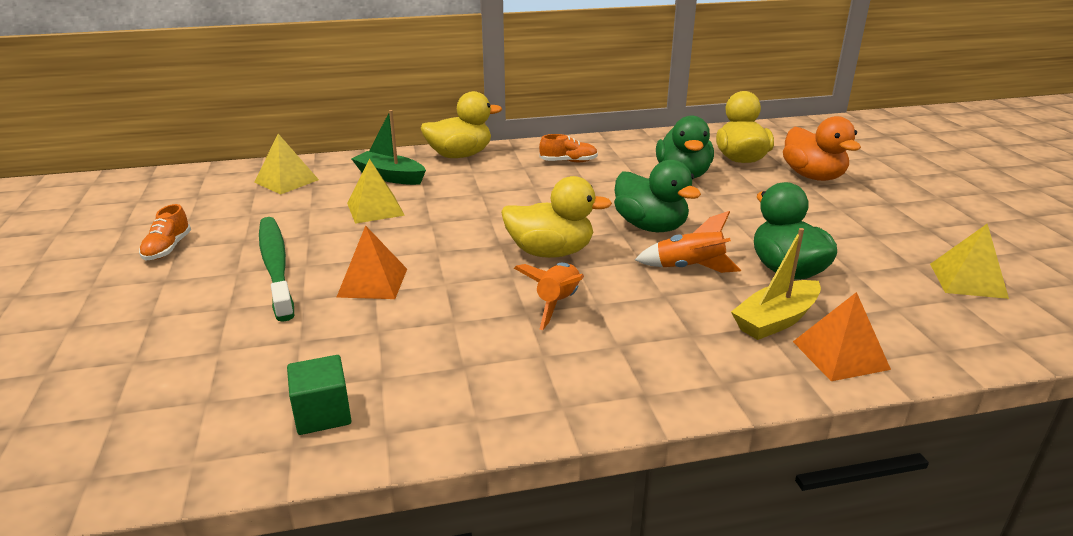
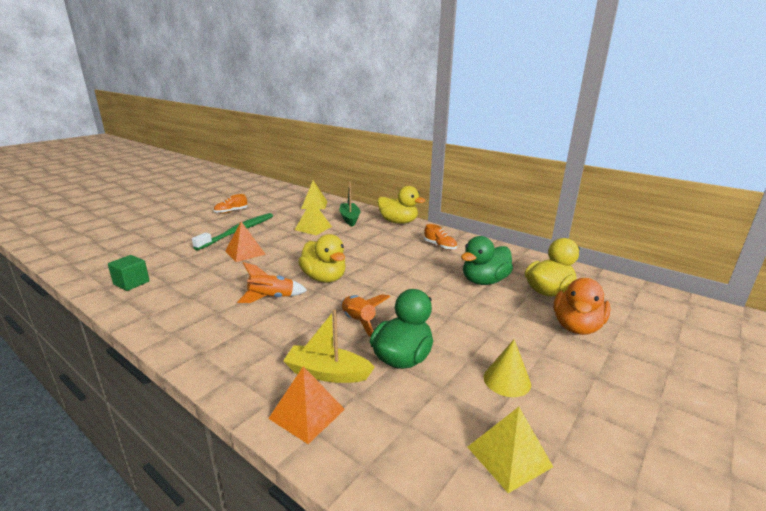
camera: 50 degrees right, 5 degrees down
(650, 226) = (395, 294): green duck -> none
(867, 238) = (507, 380): none -> yellow cone

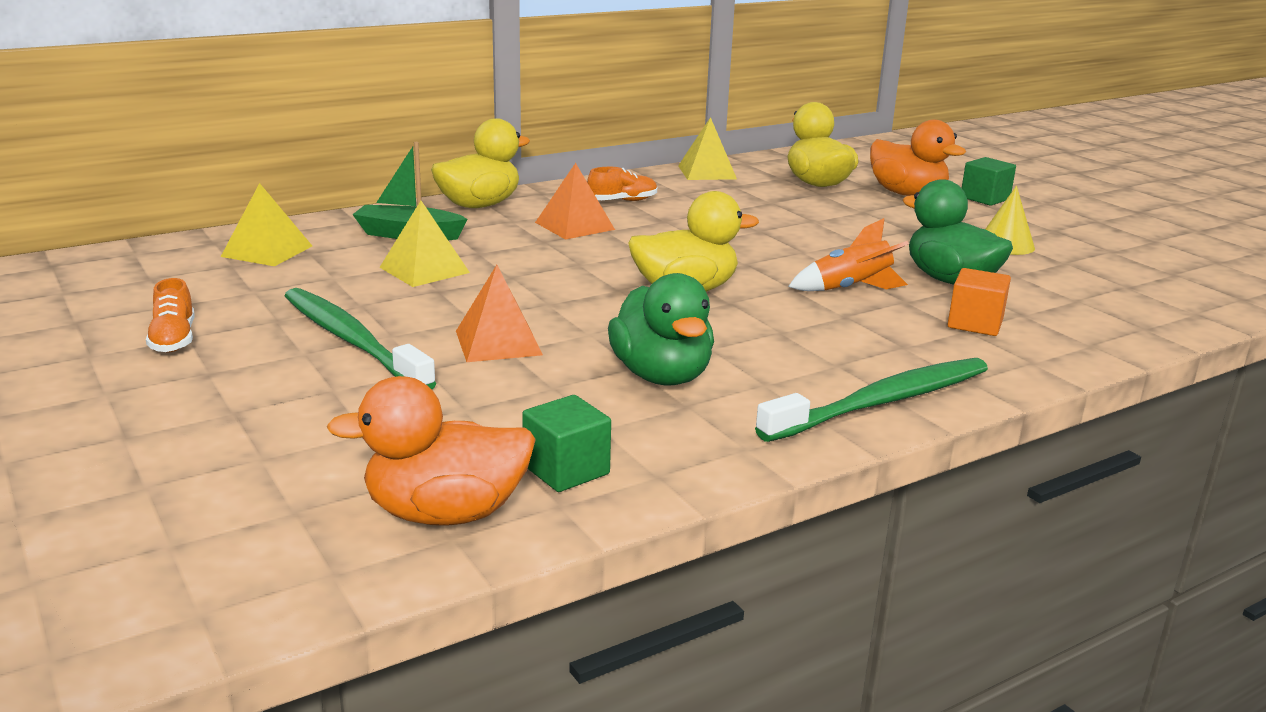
camera: 70 degrees left, 0 degrees up
(103, 270) = (445, 513): none -> orange duck
(199, 347) = (883, 402): none -> green toothbrush
(271, 298) = (738, 337): orange rocket -> none
(307, 414) = (1058, 344): orange pyramid -> orange pyramid (575, 226)
(327, 373) = (975, 324): yellow boat -> orange cube
(484, 281) = (767, 204): green duck -> green duck (661, 376)
(509, 456) = (1124, 270): yellow pyramid -> yellow pyramid (707, 172)
(620, 364) = (985, 198): none -> green cube

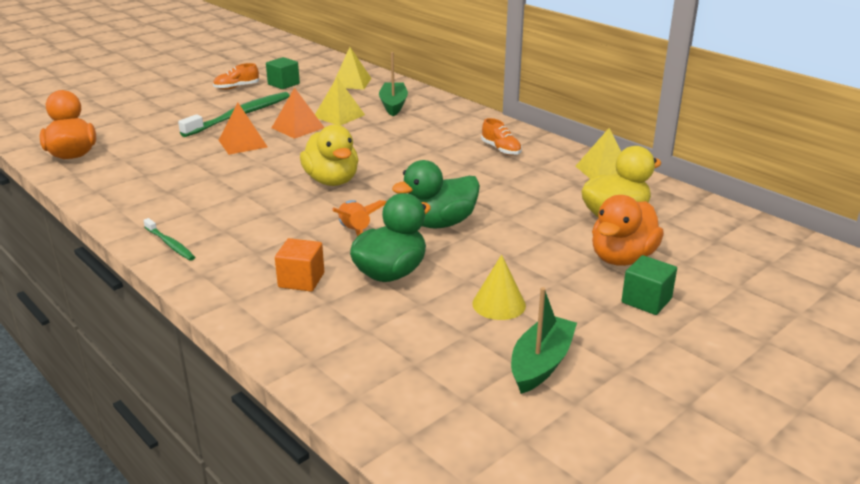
camera: 80 degrees right, 5 degrees up
(479, 205) = (459, 113): yellow duck -> none
(566, 470) = (104, 172): green cube -> green cube (283, 84)
(575, 226) = (437, 141): orange pyramid -> orange pyramid (298, 128)
(661, 376) = (204, 183): green duck -> green duck (439, 223)
(883, 402) = (170, 244): green toothbrush -> green toothbrush, size x0.50
(1103, 243) = (541, 363): none -> green boat

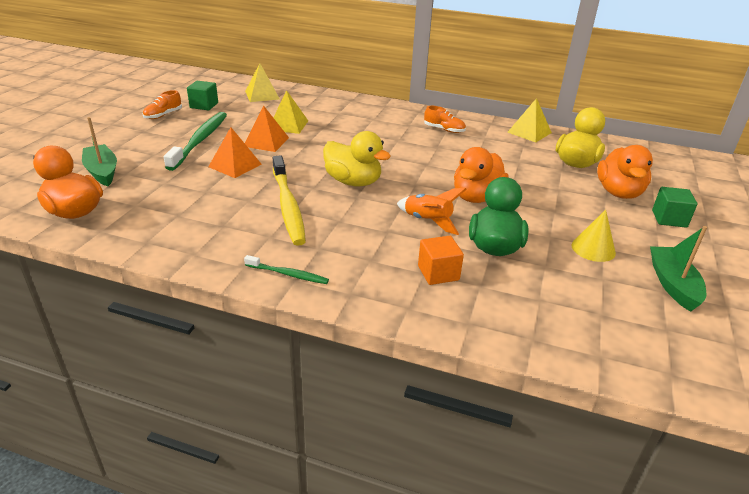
camera: 30 degrees left, 5 degrees up
(243, 189) = (288, 206): none -> yellow toothbrush
(393, 105) = (320, 108): green boat -> green boat (102, 172)
(439, 223) = (476, 197): green duck -> orange duck

